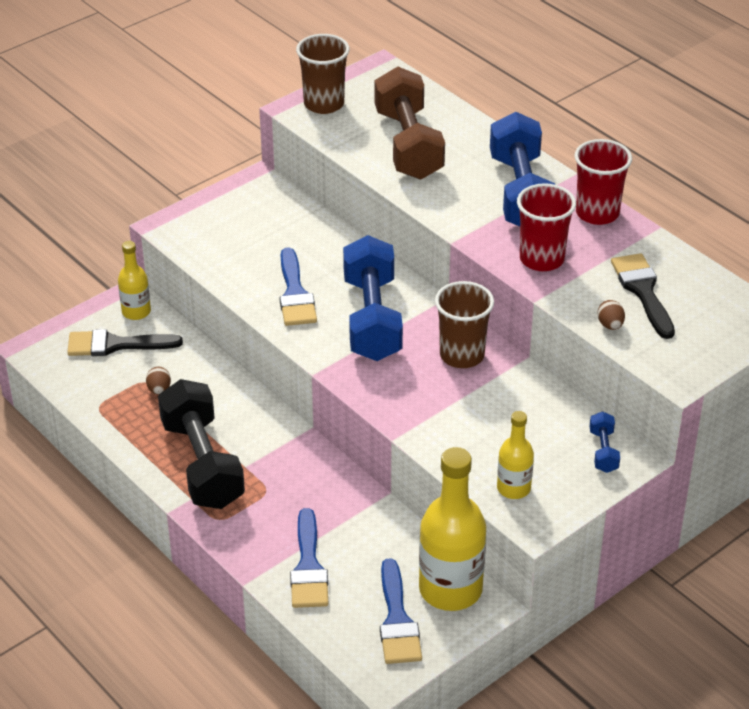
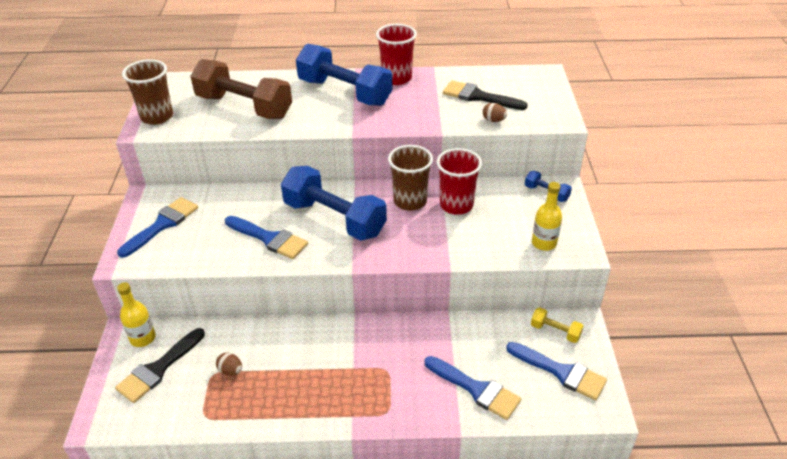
camera: 50 degrees left, 0 degrees up
(202, 463) = (326, 389): black dumbbell -> none
(235, 217) = (162, 225): none -> blue brush
(450, 589) = (555, 331): yellow bottle -> yellow dumbbell
(541, 259) = (409, 114): red cup -> red cup (456, 205)

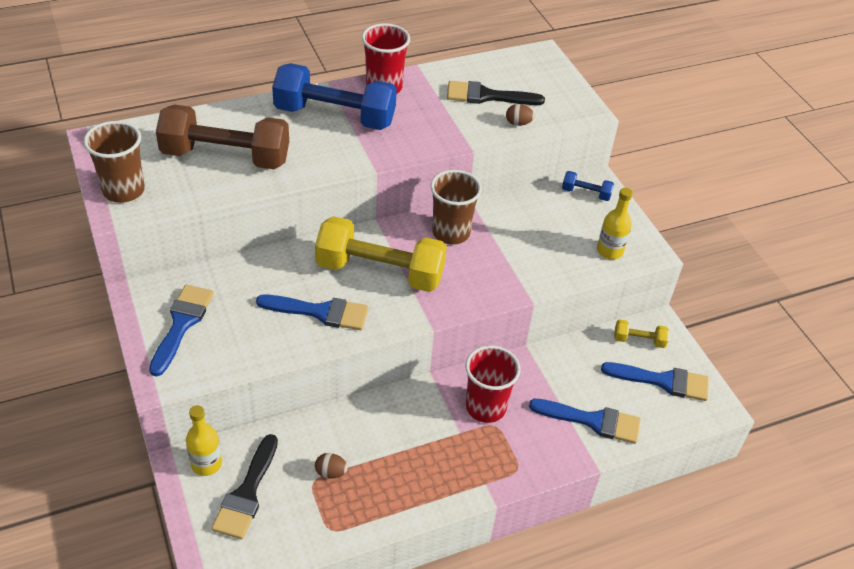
camera: 25 degrees left, 5 degrees up
(334, 219) = (380, 272): blue dumbbell -> yellow dumbbell
(456, 205) = (502, 227): red cup -> red cup (485, 407)

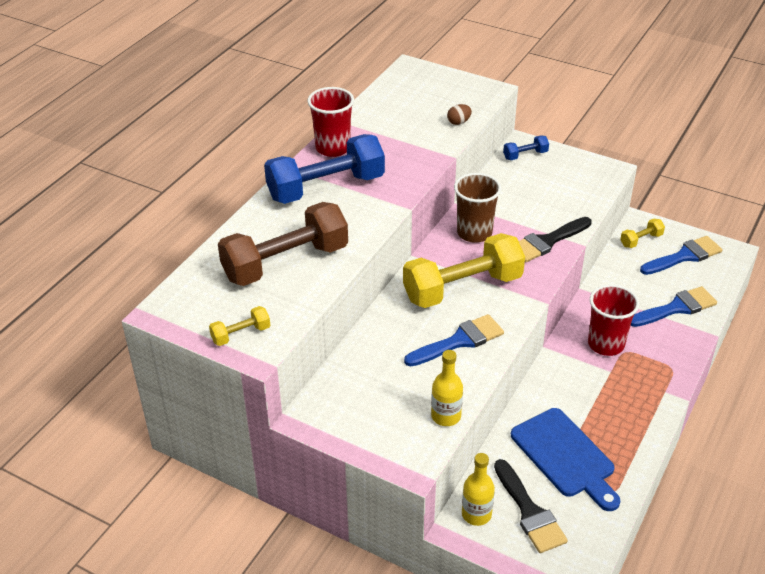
camera: 35 degrees left, 5 degrees down
(123, 190) = (241, 334): brown cup -> yellow dumbbell
(182, 324) = (373, 416): blue brush -> none
(331, 472) = (565, 456): brown egg -> blue cutting board
(487, 96) = (413, 115): black brush -> black brush (547, 241)
(609, 251) = (586, 183): yellow bottle -> yellow bottle (446, 416)

